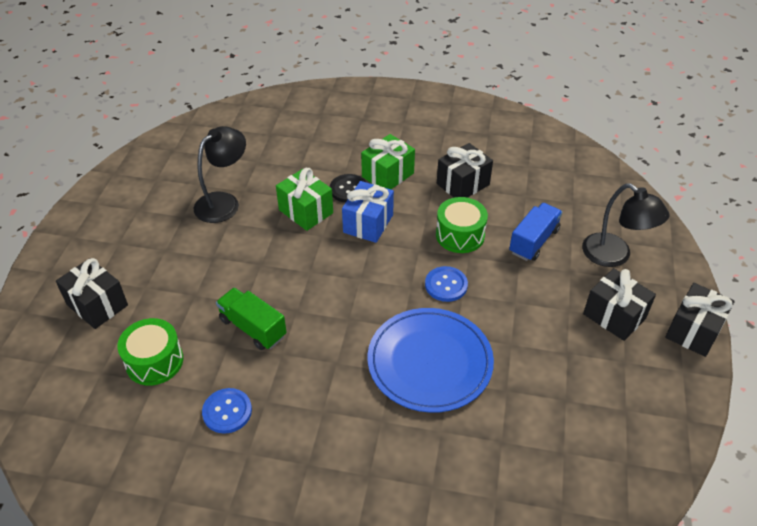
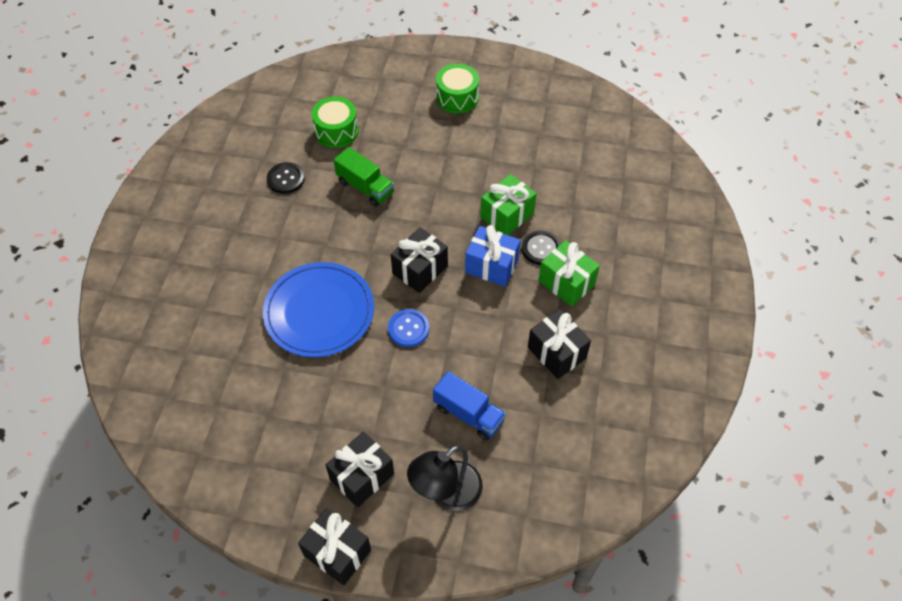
camera: 90 degrees right, 10 degrees up
(97, 305) = (394, 89): black gift -> black gift (420, 269)
(224, 202) = (517, 153): black lamp -> none
(227, 411) = (286, 179): blue button -> black button
(253, 328) = (365, 187): green truck -> green truck turned 90 degrees clockwise
(460, 235) = (477, 345): green drum -> green drum (457, 97)

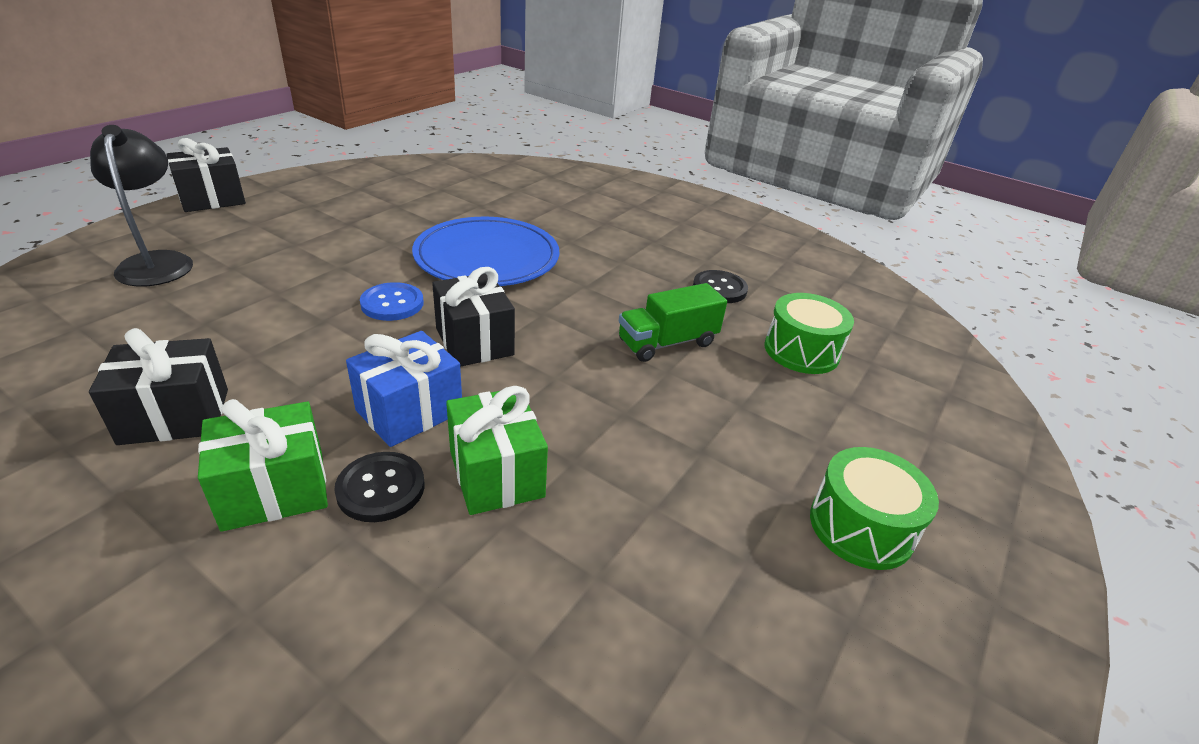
camera: 110 degrees right, 20 degrees down
(362, 476) = (260, 227): black gift -> none
(468, 414) = (217, 306): blue truck -> none

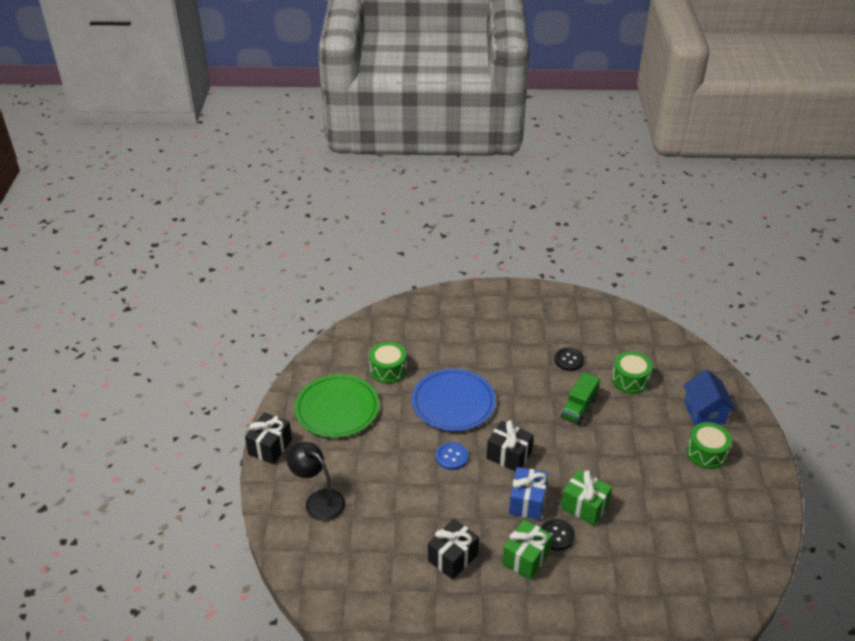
camera: 30 degrees left, 5 degrees up
(341, 204) = (337, 409): none -> green plate
(457, 201) = (388, 370): none -> green drum
(916, 459) = (704, 413): none -> blue house

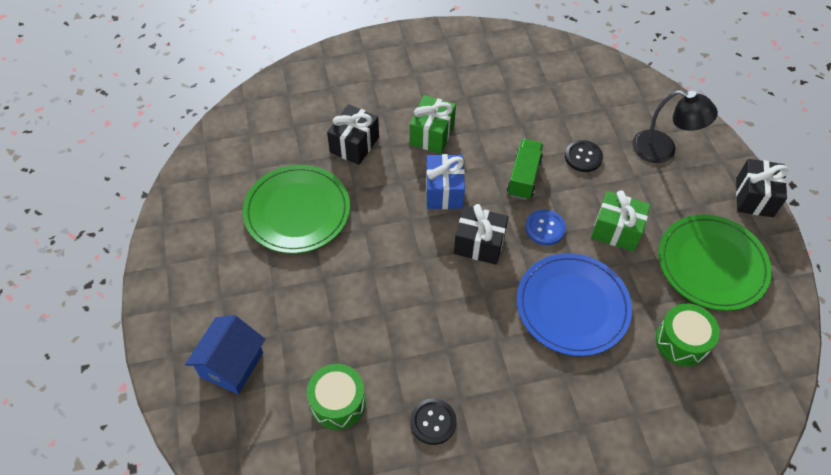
camera: 165 degrees right, 15 degrees up
(453, 557) = (503, 122): black gift -> black gift (354, 144)
(556, 535) = (405, 162): black button -> black button (583, 157)
(579, 408) = (405, 334): green truck -> green truck (524, 177)
(584, 506) = (380, 199): green gift -> green gift (616, 230)
(658, 510) = (297, 211): none -> green plate
(704, 413) = (232, 365): blue house -> blue house turned 45 degrees clockwise
(706, 453) = (235, 299): green drum -> none

